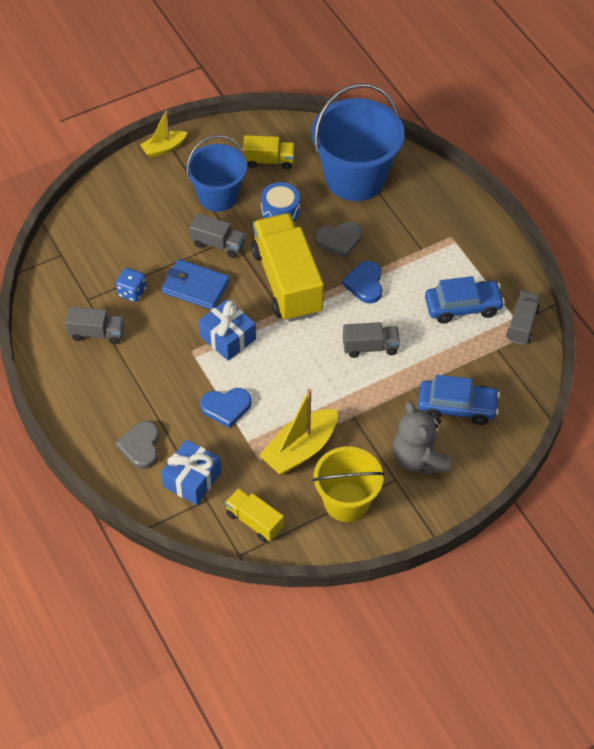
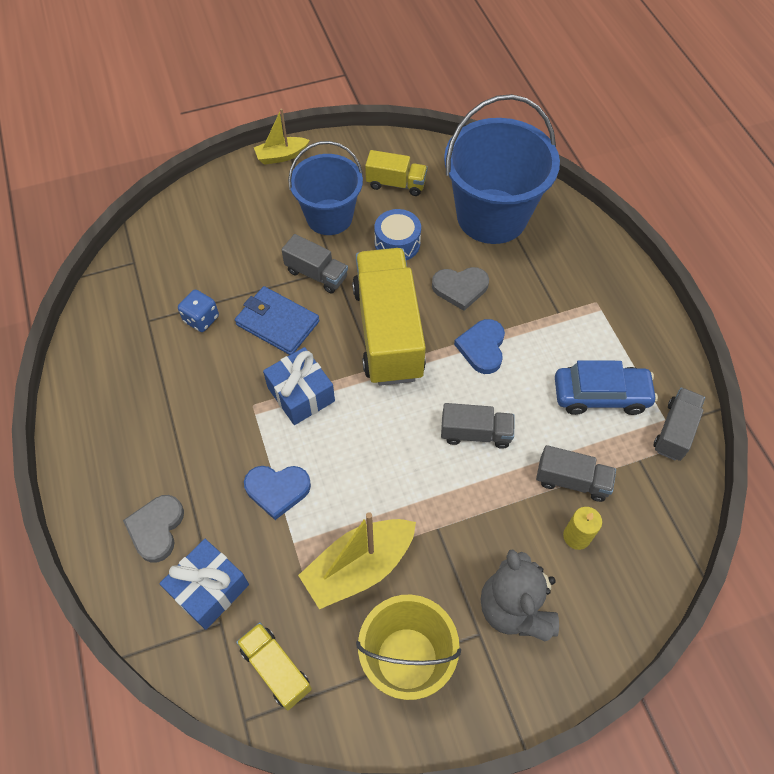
camera: 10 degrees right, 5 degrees up
(97, 333) = (146, 365): grey truck -> grey truck (572, 481)
(457, 407) = (576, 536): blue car -> yellow candle

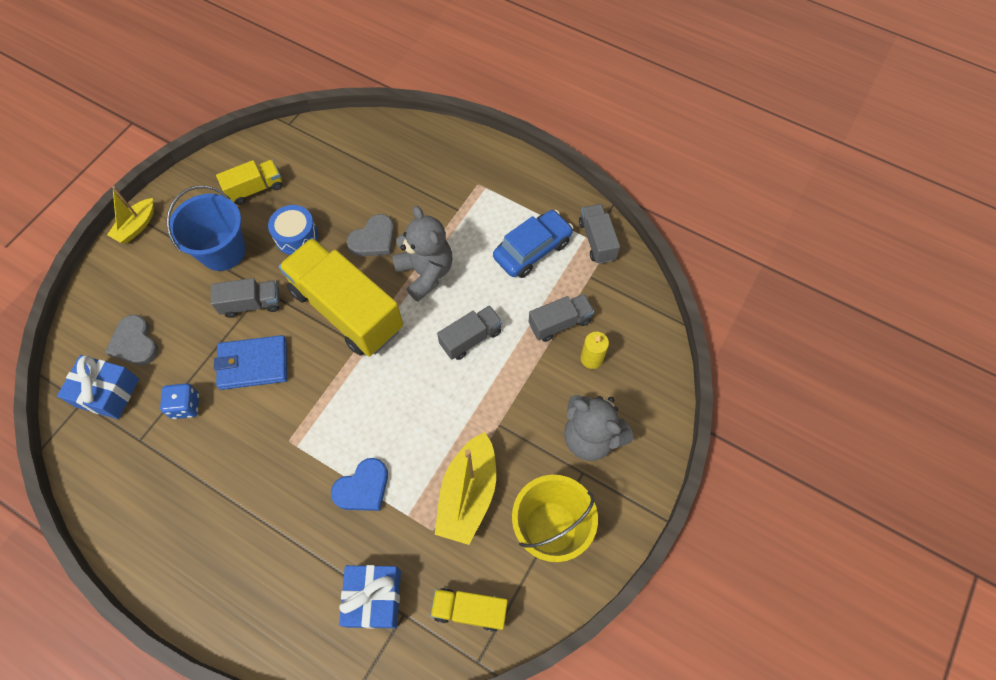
camera: 40 degrees left, 5 degrees up
(156, 528) = (294, 590): grey heart -> grey heart (135, 343)
(301, 394) = (320, 404): blue gift -> blue gift (107, 392)
(482, 348) = (425, 273): blue heart -> grey teddy bear
(492, 216) = (352, 167): blue bucket -> none

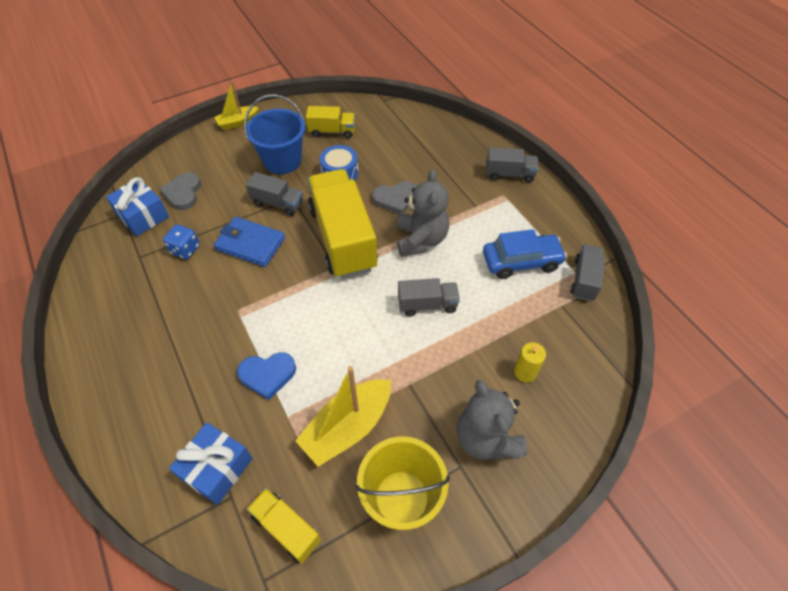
camera: 30 degrees right, 10 degrees down
(559, 323) = (512, 329): grey truck -> grey truck (509, 174)

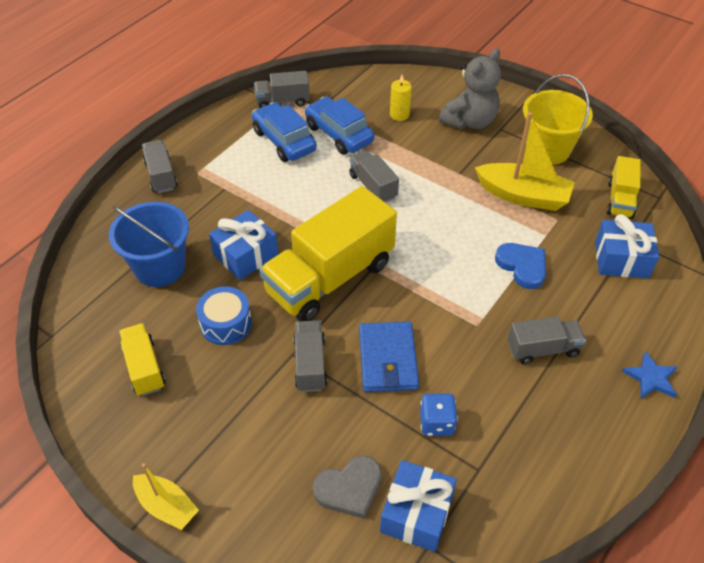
camera: 115 degrees left, 5 degrees down
(101, 404) = (651, 378): none -> blue star
(184, 342) = (542, 349): none -> grey truck
(282, 161) = (230, 398): blue bucket -> blue bucket (160, 267)
(395, 199) = (245, 255): grey heart -> blue gift
(421, 240) = (295, 215): grey teddy bear -> none
(514, 306) = (339, 134): none -> blue car

